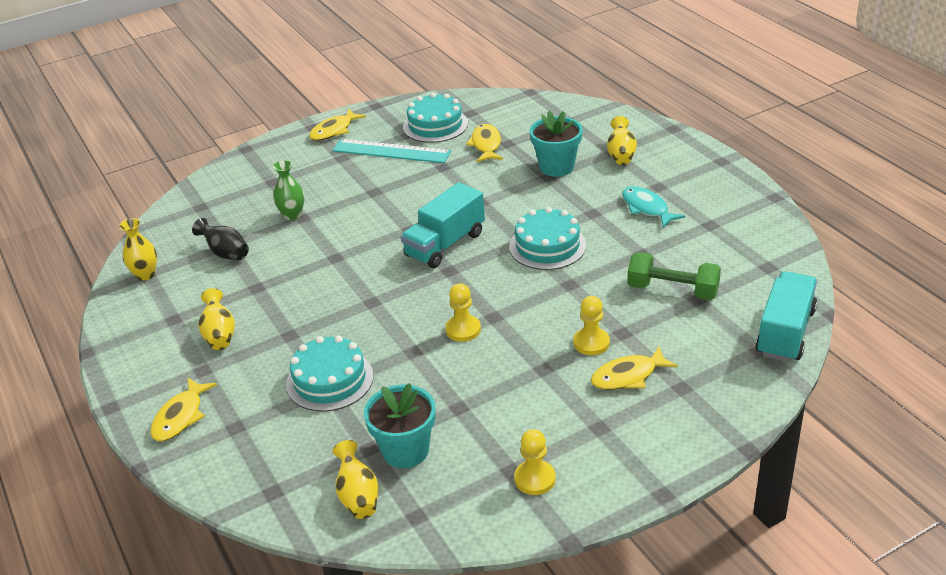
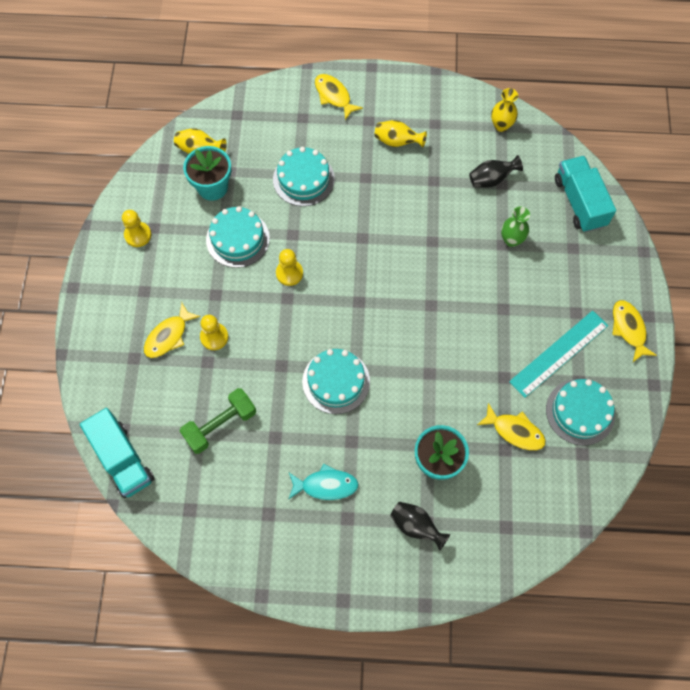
camera: 120 degrees right, 30 degrees up
(445, 244) = (392, 316): turquoise truck -> turquoise truck (579, 202)
(458, 389) = (237, 239): none -> turquoise cake
(621, 155) = (416, 526): yellow vase -> black vase
(628, 376) = (168, 336): yellow fish -> yellow fish turned 150 degrees counterclockwise

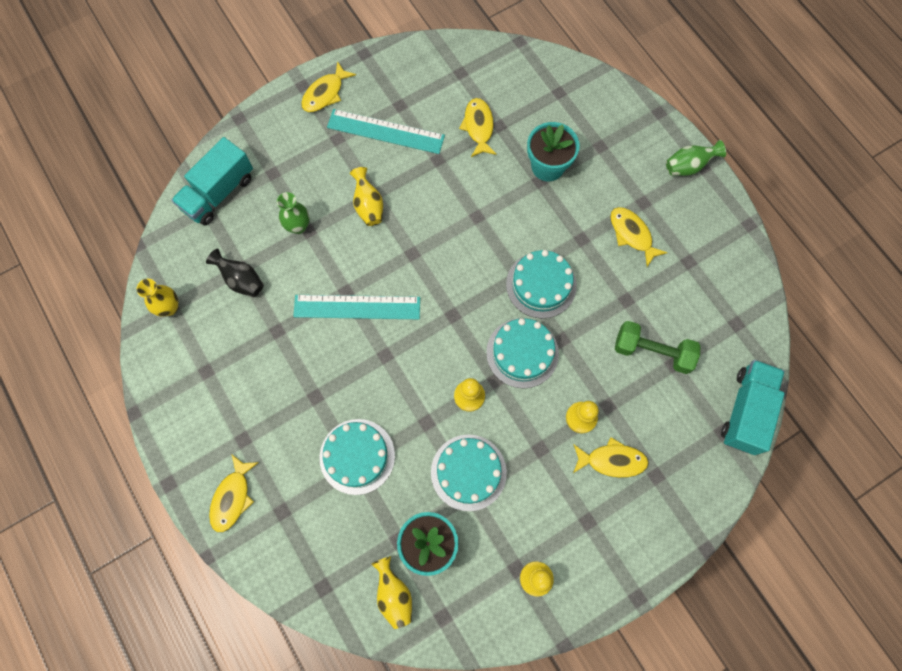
camera: 125 degrees left, 5 degrees up
(326, 485) = (632, 234): turquoise fish -> yellow fish
(353, 587) = (688, 166): none -> green vase
(397, 142) = (251, 394): yellow vase -> yellow vase (368, 205)
(414, 241) = (357, 307): none -> turquoise ruler
(416, 526) = (609, 151): black vase -> none
(580, 412) = (426, 91): turquoise cake -> turquoise cake (522, 353)

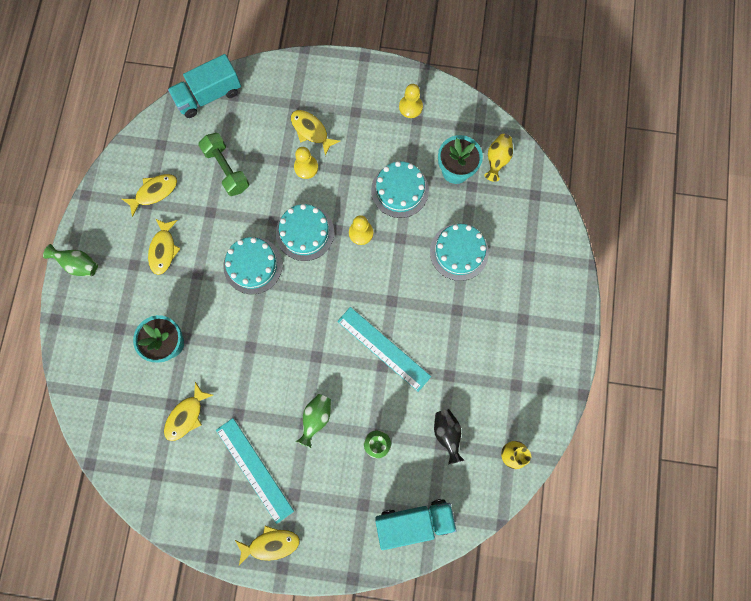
camera: 140 degrees left, 5 degrees up
(232, 497) = (554, 288): yellow fish -> yellow fish (154, 192)
(368, 205) = (316, 418): yellow vase -> green vase

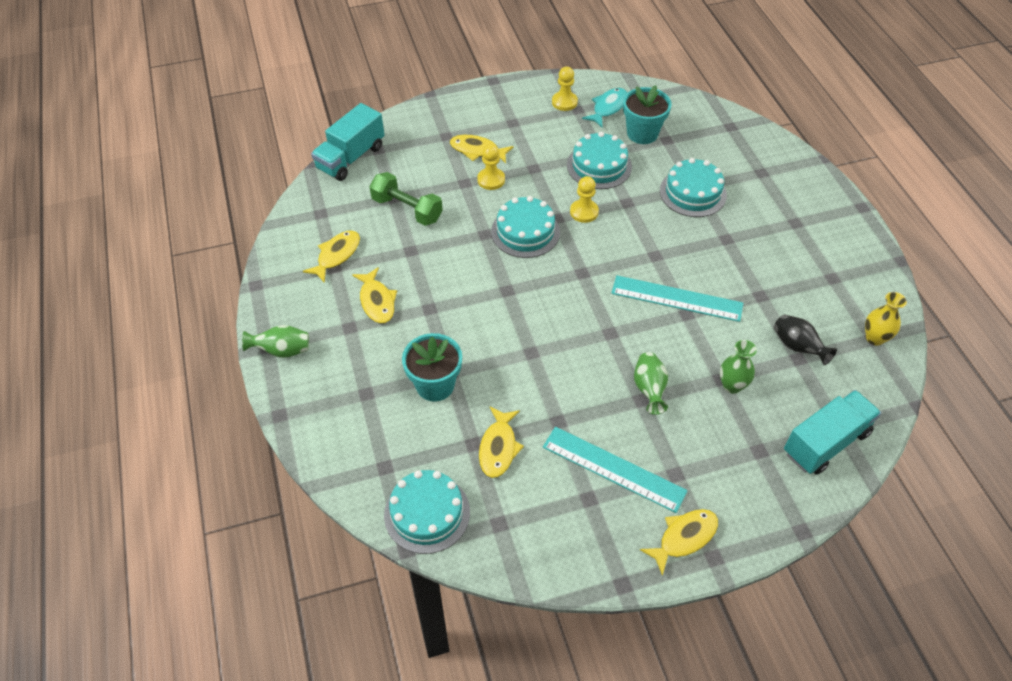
camera: 25 degrees left, 25 degrees down
(253, 265) = (487, 279): turquoise cake -> turquoise cake (427, 513)
(443, 129) = (608, 108): none -> turquoise fish
(497, 160) = (675, 114): yellow vase -> none

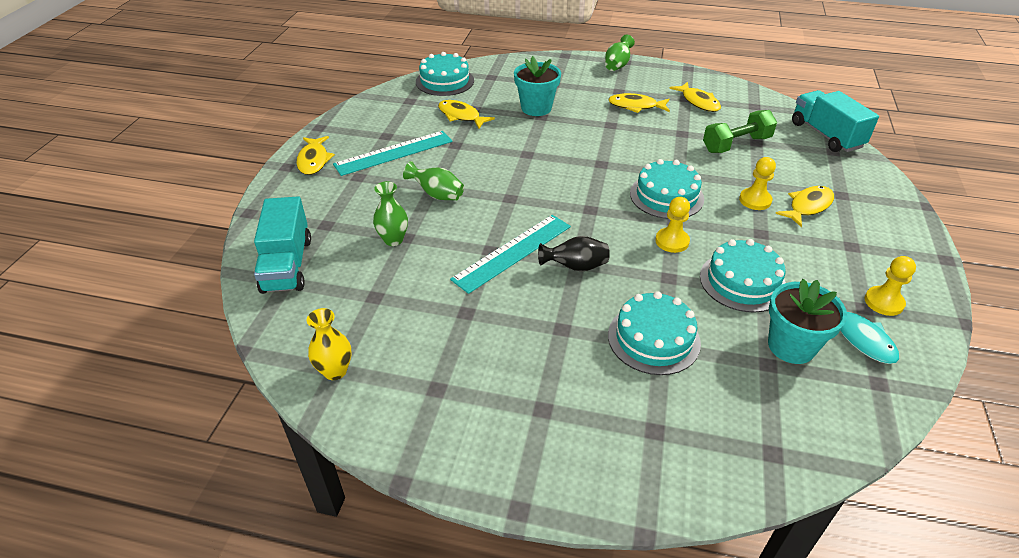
camera: 120 degrees right, 10 degrees down
(797, 347) = (386, 303): black vase -> black vase (575, 267)

